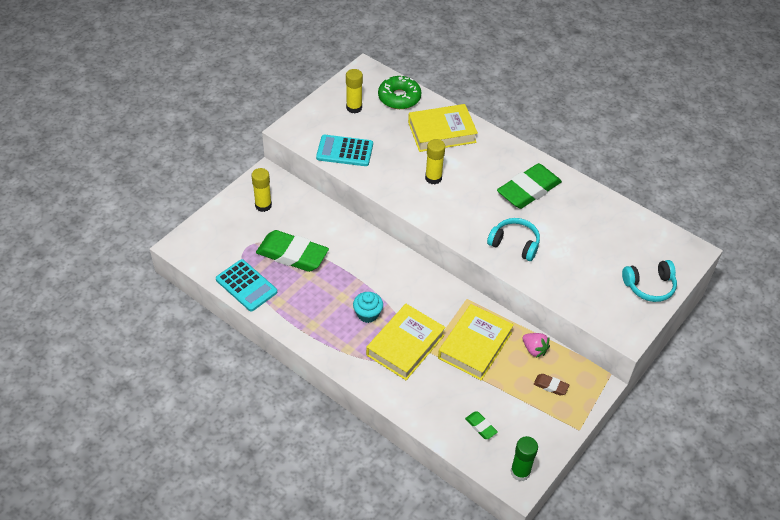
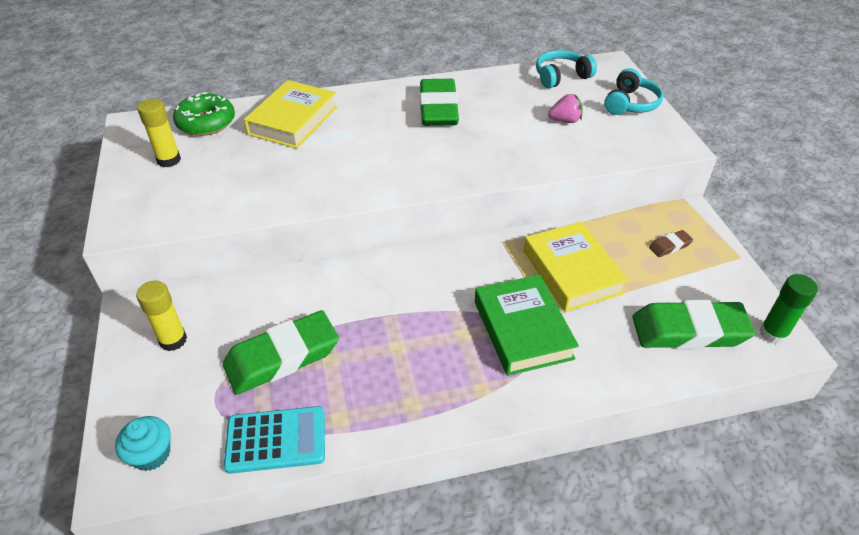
camera: 50 degrees left, 5 degrees down
(344, 151) = (217, 201): turquoise calculator -> none
(368, 314) = (446, 337): turquoise cupcake -> turquoise cupcake (151, 454)
(405, 345) = (522, 330): yellow book -> green book
(433, 178) = (345, 158): yellow glue stick -> none
(481, 426) = (689, 331): green eraser -> green eraser, size x2.29
(514, 244) = (497, 152): turquoise headphones -> turquoise headphones (561, 77)
(534, 349) = (613, 231): pink strawberry -> pink strawberry (565, 120)

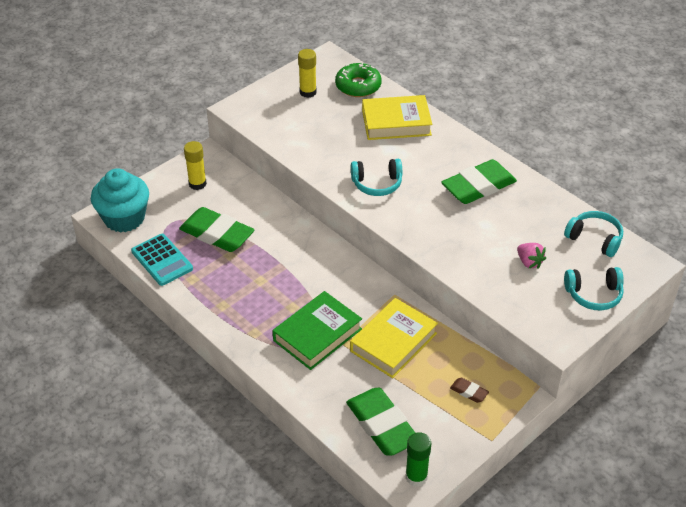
camera: 60 degrees right, 0 degrees up
(151, 454) = (124, 218): turquoise cupcake -> turquoise cupcake, size x1.88
(371, 168) = (377, 184): none -> turquoise headphones

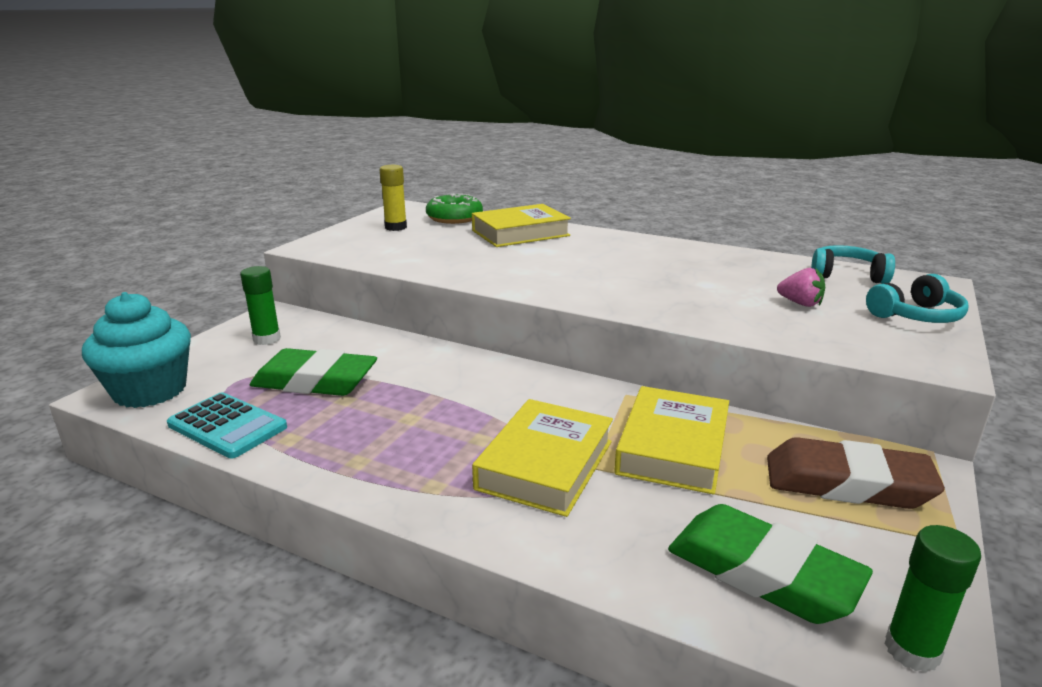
camera: 20 degrees left, 20 degrees down
(197, 184) = (267, 339): yellow glue stick -> green glue stick
(317, 335) = (545, 465): green book -> yellow book
(377, 184) = (536, 274): turquoise headphones -> none
(469, 392) = (847, 483): brown eraser -> brown eraser, size x2.29
(478, 187) = (664, 260): green eraser -> none

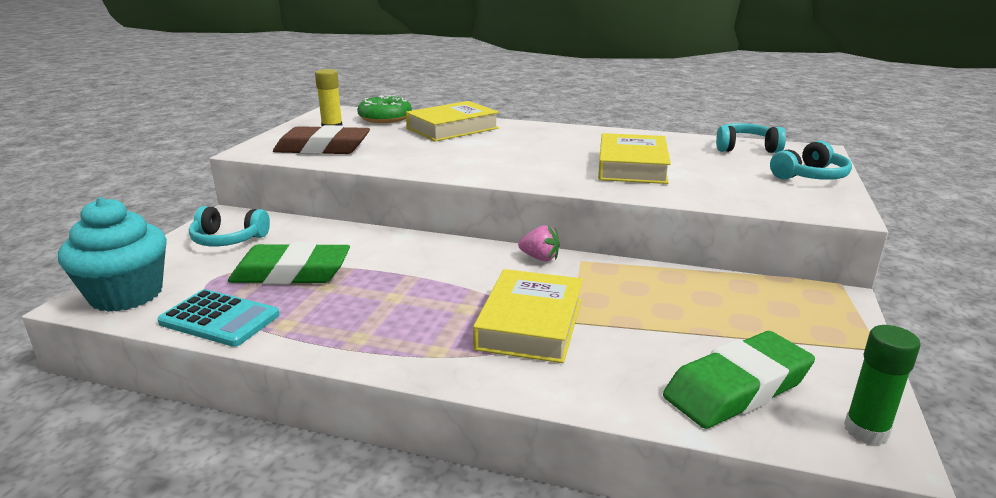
camera: 10 degrees left, 0 degrees up
(267, 339) = (228, 239): green glue stick -> turquoise headphones
(672, 447) = (634, 300): yellow book -> yellow book (632, 166)
(762, 572) = (737, 388): green eraser -> green eraser turned 60 degrees counterclockwise
(800, 303) = (716, 172): pink strawberry -> pink strawberry (540, 258)
(847, 483) = (782, 314): brown eraser -> brown eraser (323, 148)

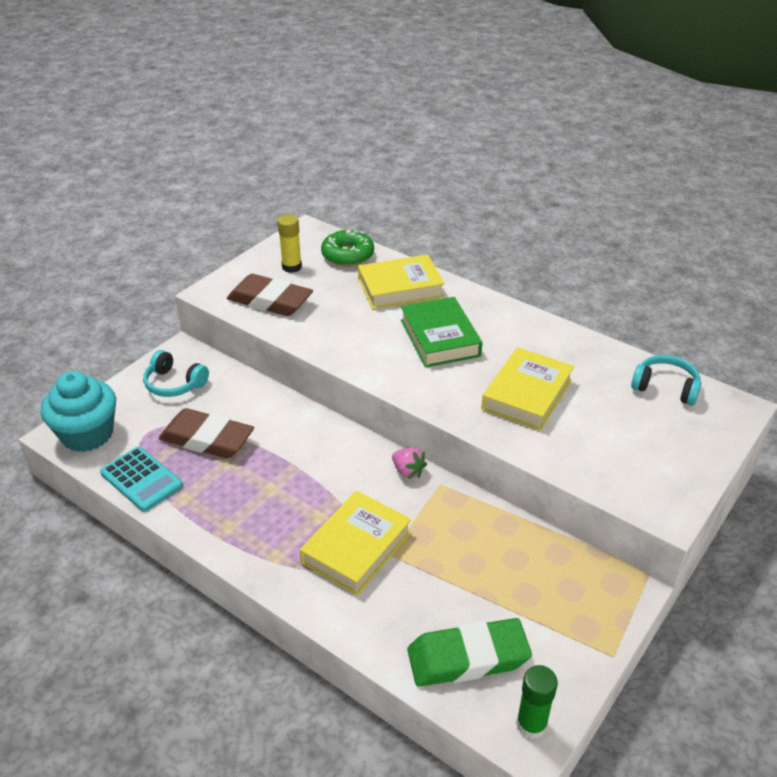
camera: 20 degrees right, 15 degrees up
(291, 273) = (207, 439): green eraser -> brown eraser
(516, 148) = (440, 338): none -> green book
(810, 176) = (689, 451): turquoise headphones -> none

